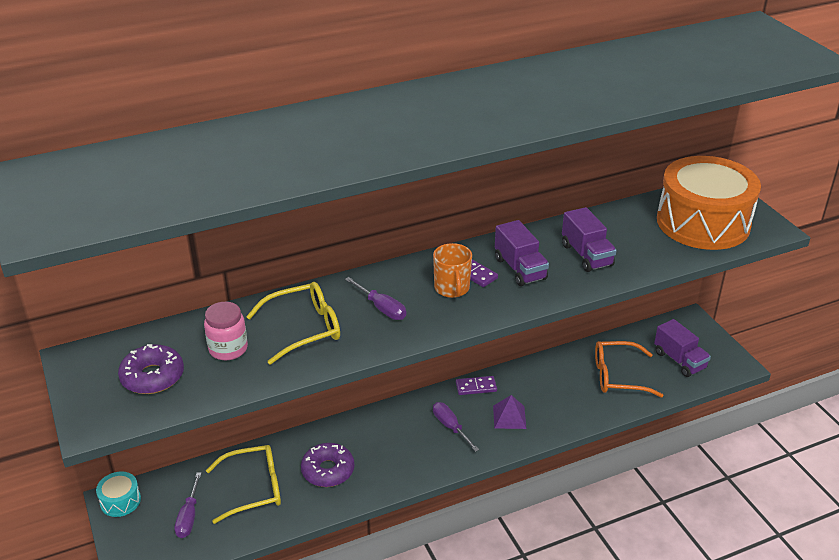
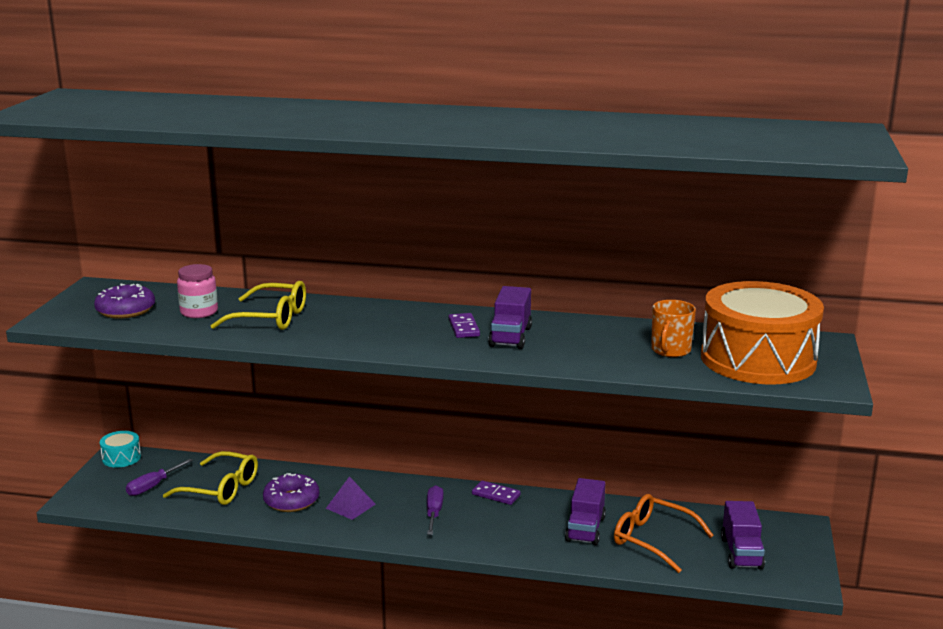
camera: 35 degrees right, 15 degrees down
(382, 308) = (350, 325): purple screwdriver -> none
(452, 288) = (428, 331): orange mug -> orange mug (670, 350)
(509, 417) = (498, 527): purple pyramid -> purple pyramid (350, 506)
(586, 255) = (591, 346): purple truck -> purple truck (585, 529)

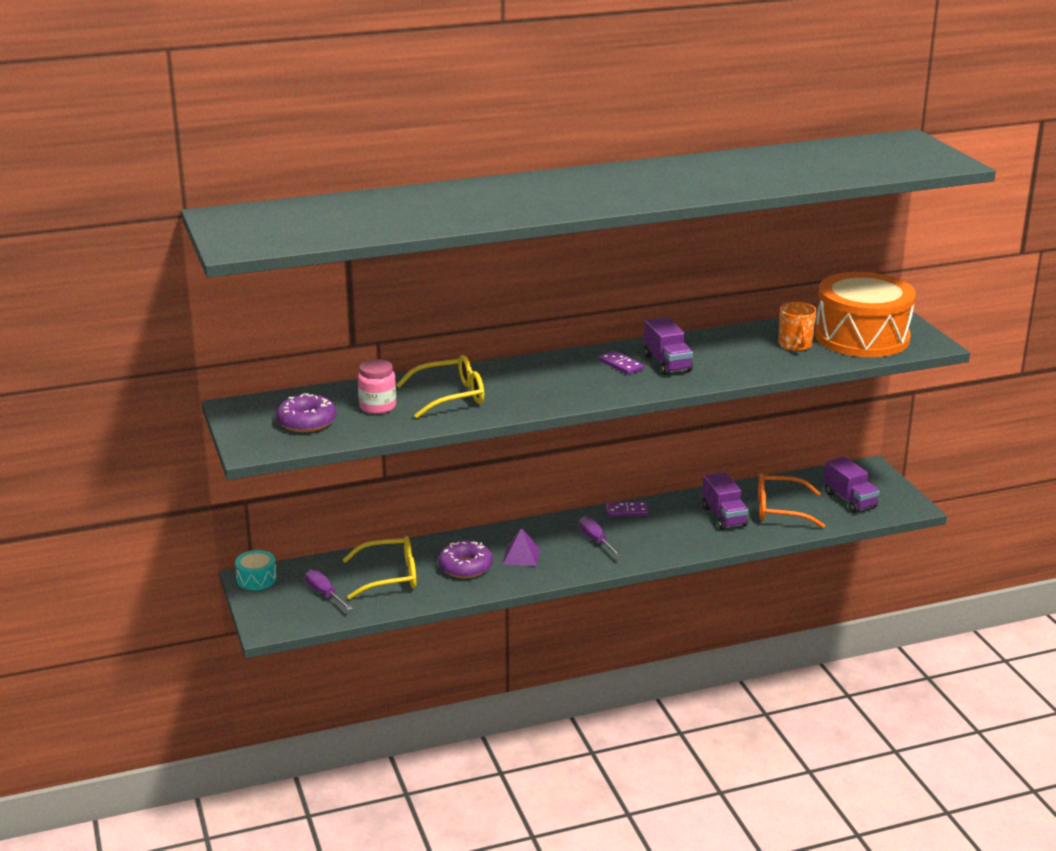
camera: 30 degrees left, 5 degrees up
(152, 486) = (324, 594): purple screwdriver -> purple screwdriver turned 135 degrees clockwise

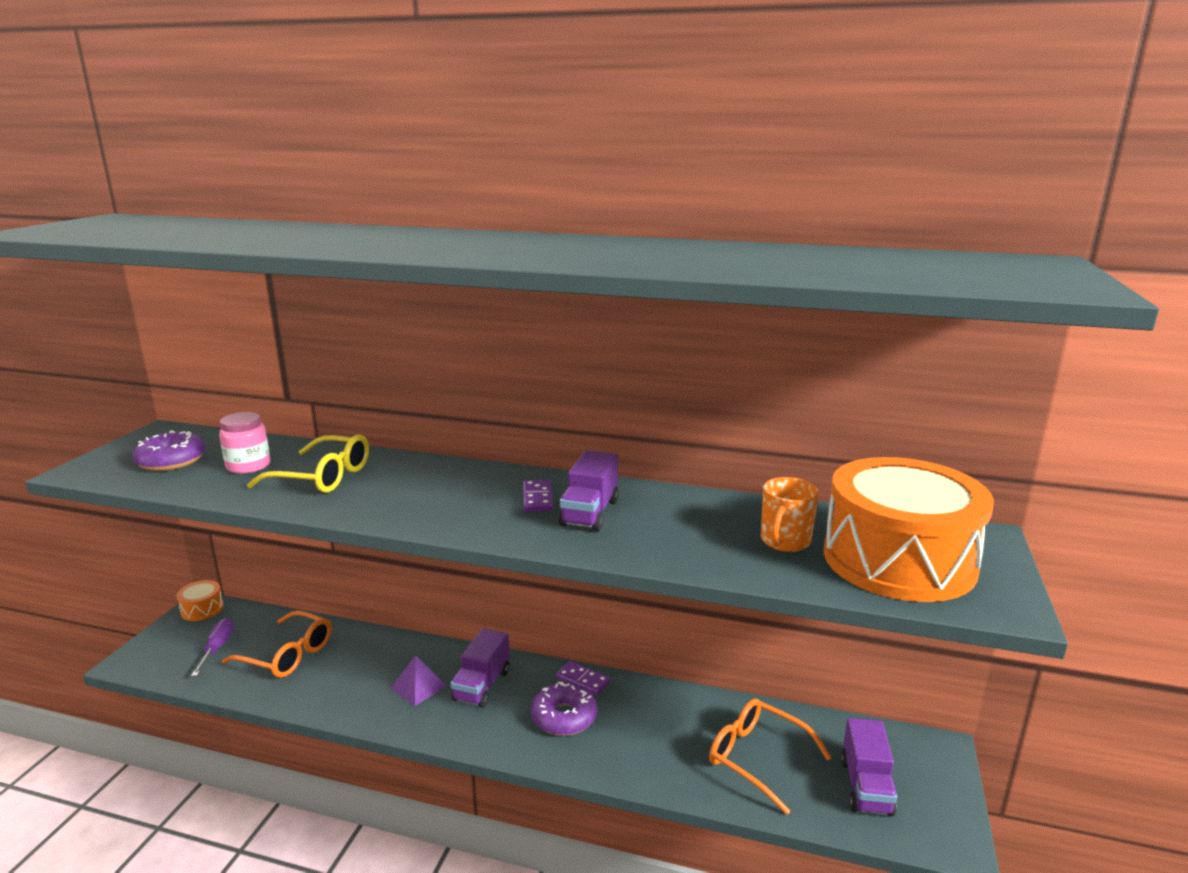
camera: 35 degrees right, 5 degrees down
(256, 579) = (202, 609): turquoise drum -> orange drum
(389, 576) = (287, 654): yellow glasses -> orange glasses
(465, 567) = (357, 675): purple donut -> purple donut (564, 717)
(595, 540) = (508, 701): purple screwdriver -> none
(724, 517) = (678, 736): purple truck -> purple truck (482, 685)

